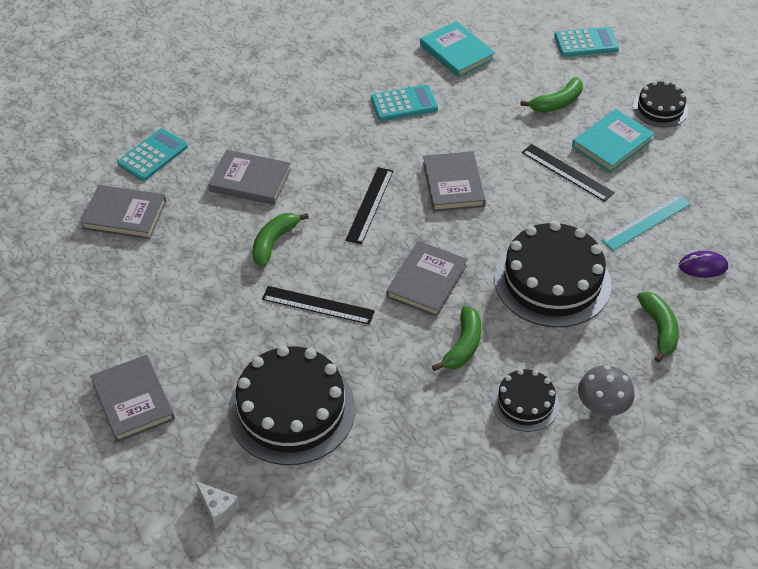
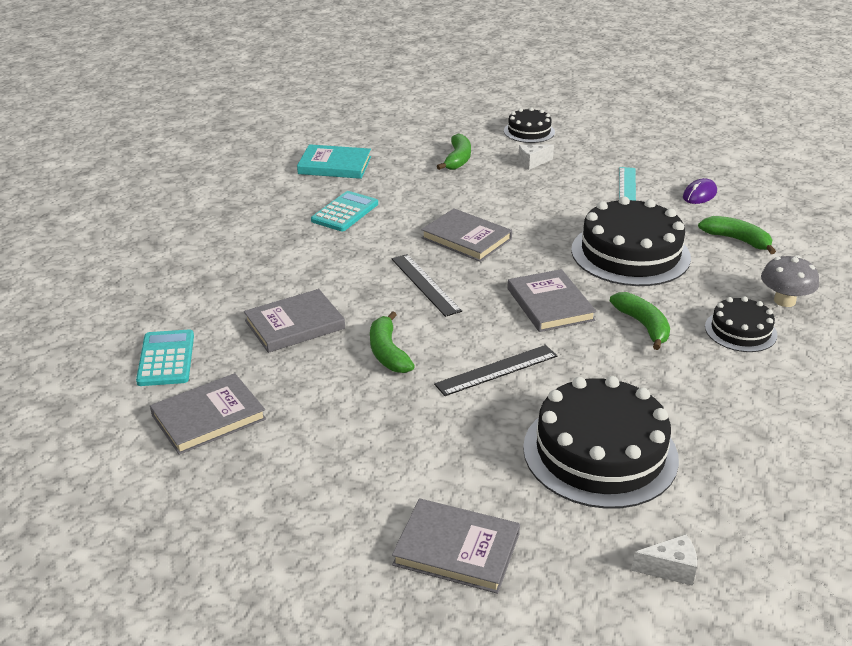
camera: 45 degrees left, 15 degrees down
(567, 172) = (532, 191): black ruler -> none
(586, 43) = (420, 121): turquoise calculator -> none
(612, 143) = (532, 163): turquoise book -> white cheese

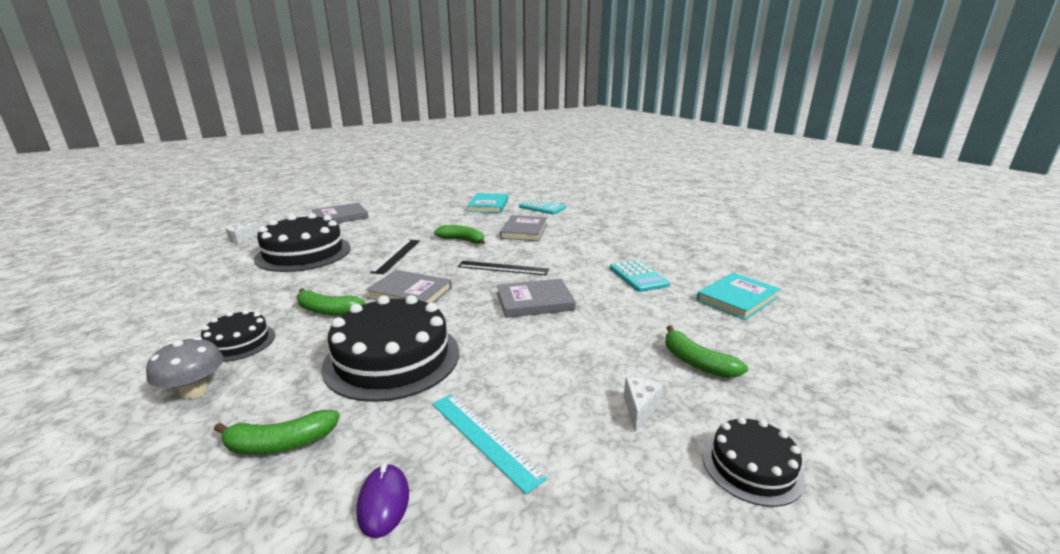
camera: 130 degrees right, 10 degrees down
(208, 417) = (488, 205): grey book -> turquoise book

